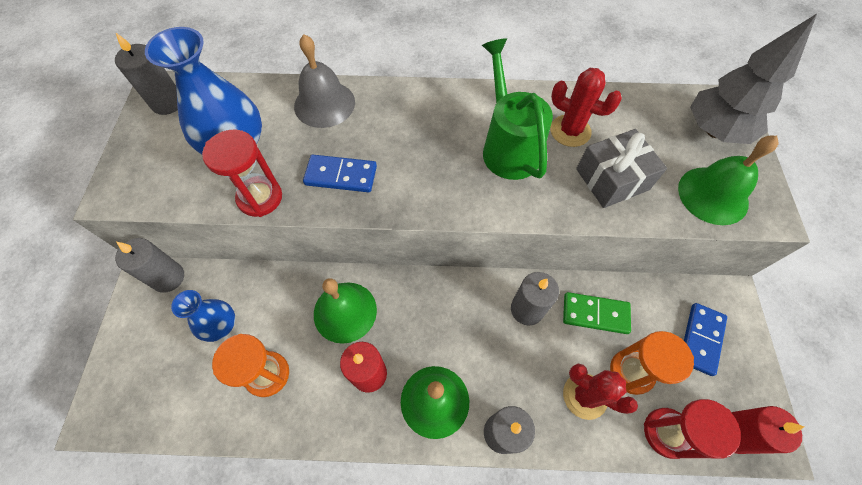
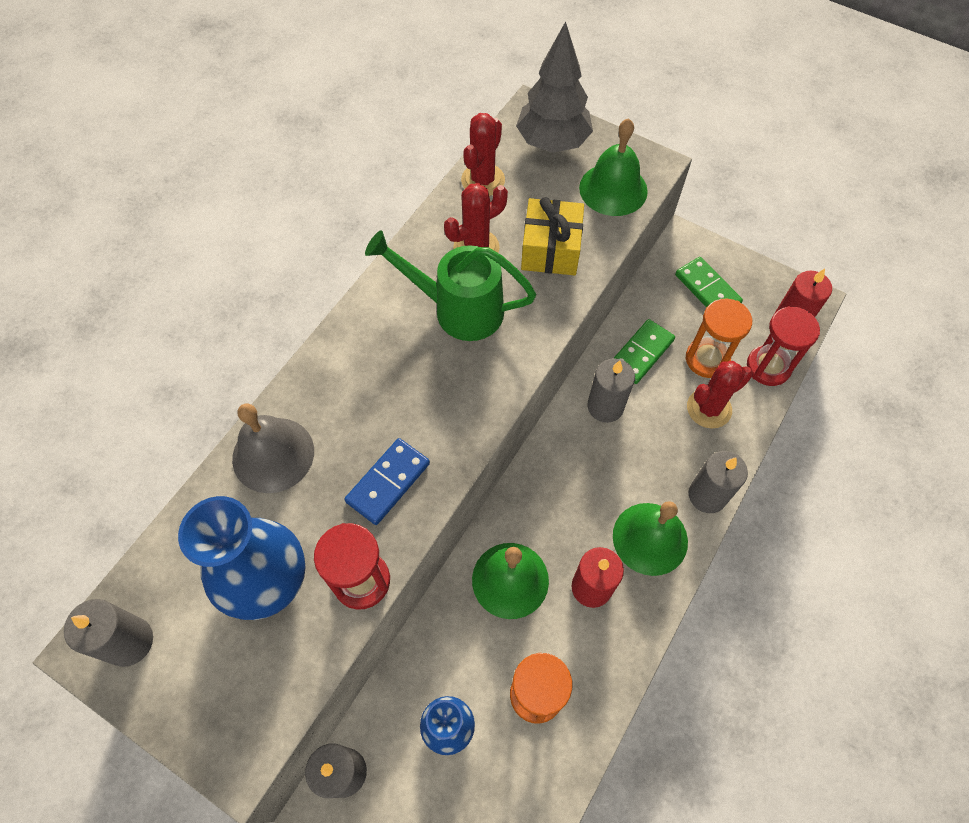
camera: 60 degrees left, 0 degrees up
(612, 179) = (550, 249): grey gift -> yellow gift
(634, 105) = (483, 180): none -> red cactus
(701, 339) = (707, 289): blue domino -> green domino

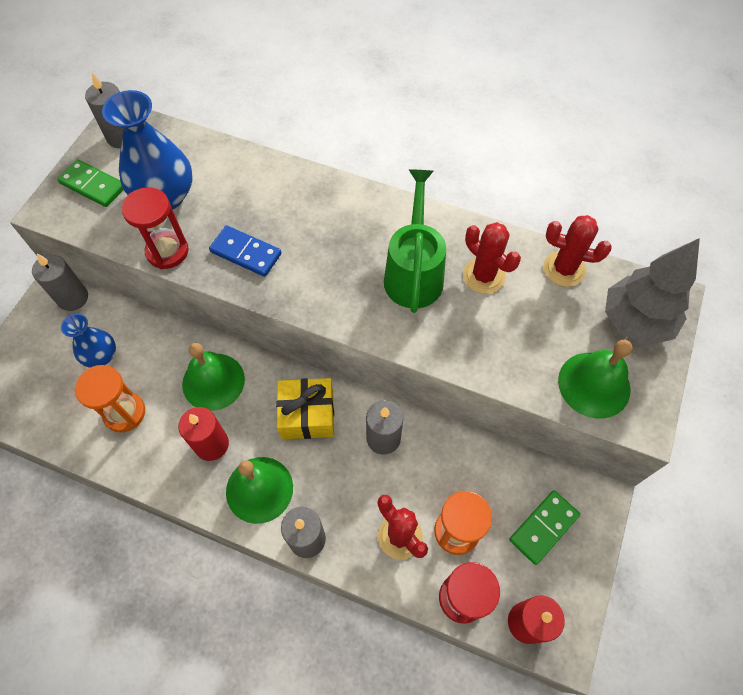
camera: 80 degrees right, 0 degrees up
(273, 454) = (260, 178): grey bell -> none
(550, 249) = (500, 336): yellow gift -> yellow gift (307, 415)
(641, 353) = (448, 466): green domino -> green domino (93, 185)

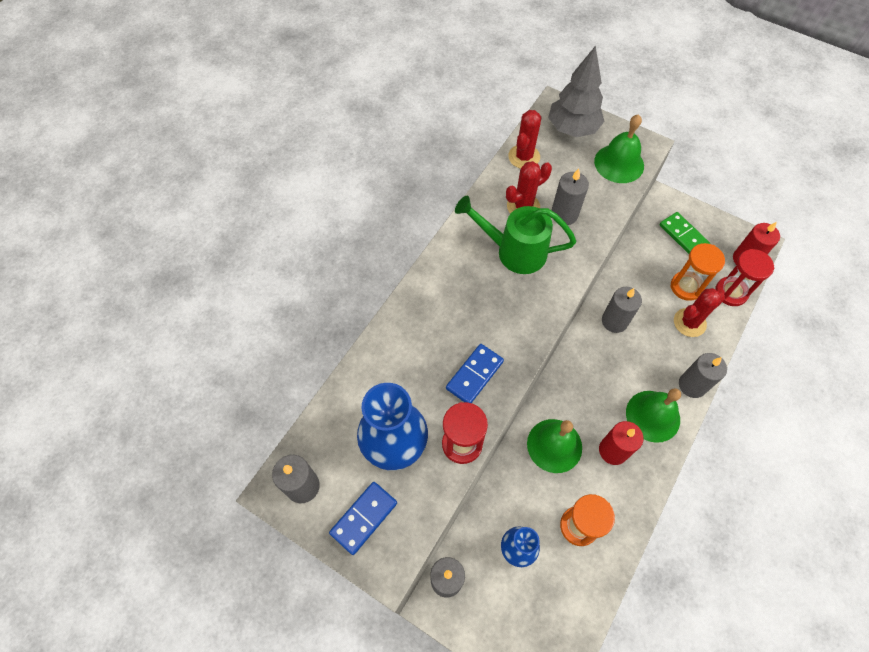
camera: 80 degrees left, 0 degrees up
(93, 185) = (363, 518): green domino -> blue domino
(307, 415) = (591, 373): yellow gift -> none
(484, 322) = (564, 214): none -> grey candle

